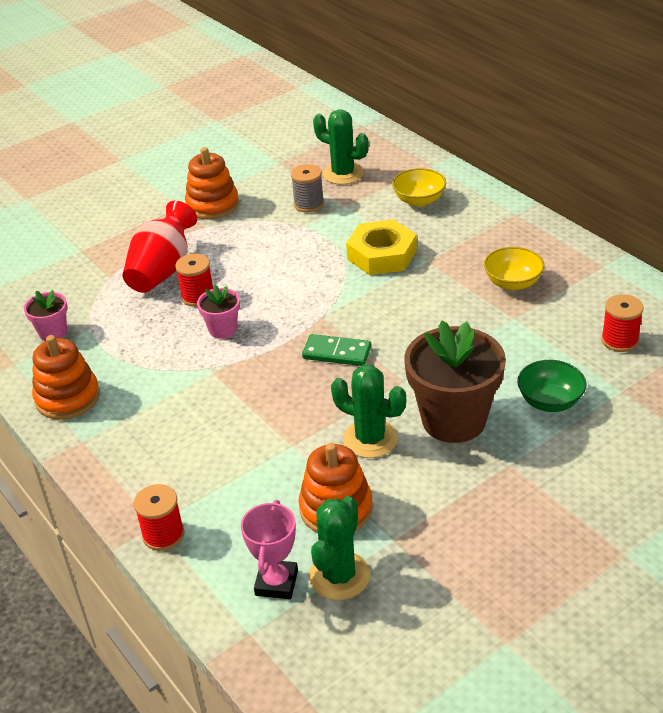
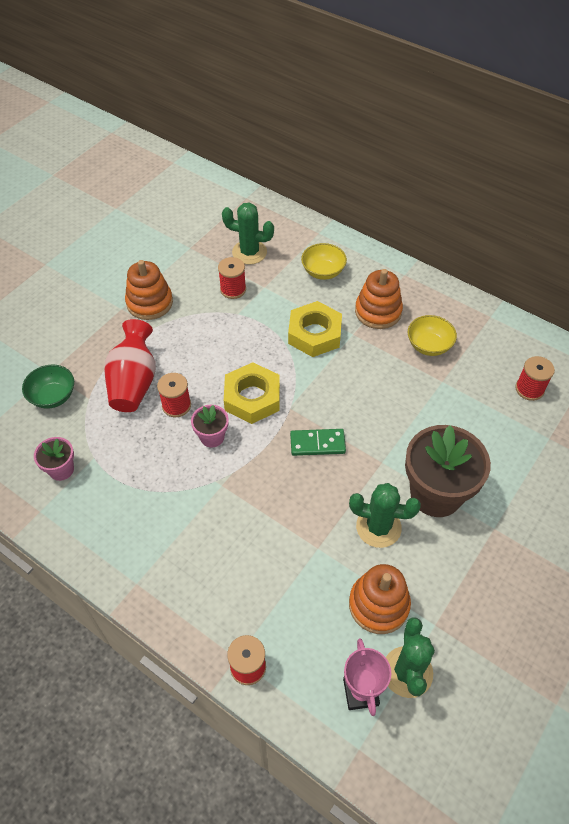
camera: 20 degrees left, 15 degrees up
(67, 398) = (104, 539): orange stacking toy -> orange stacking toy (378, 311)
(283, 301) = (252, 398): none -> yellow nut
(308, 204) = (233, 289): grey spool -> red spool
(550, 401) = (501, 459): green bowl -> green bowl (53, 396)

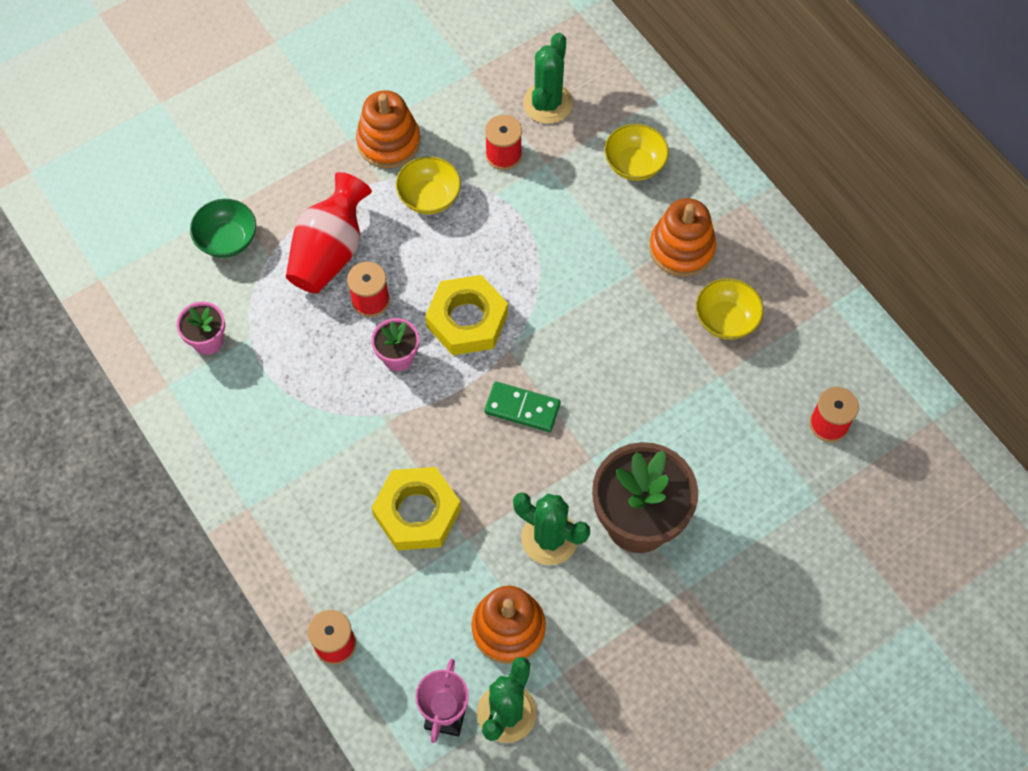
camera: 20 degrees right, 10 degrees up
(192, 328) = (429, 197): none -> yellow bowl
(249, 252) = (547, 103): green cactus -> green cactus turned 75 degrees clockwise
(314, 334) = (583, 255): yellow nut -> yellow nut (417, 512)

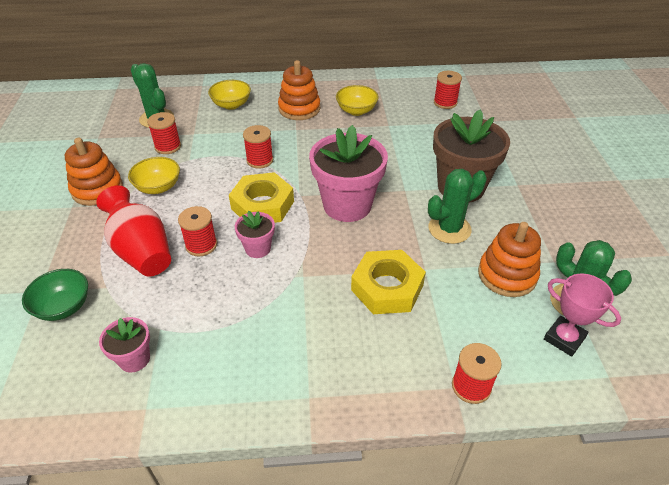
camera: 60 degrees left, 20 degrees down
(522, 408) = (347, 205): green domino -> pink flower pot
(543, 268) = (260, 160): none -> red spool

